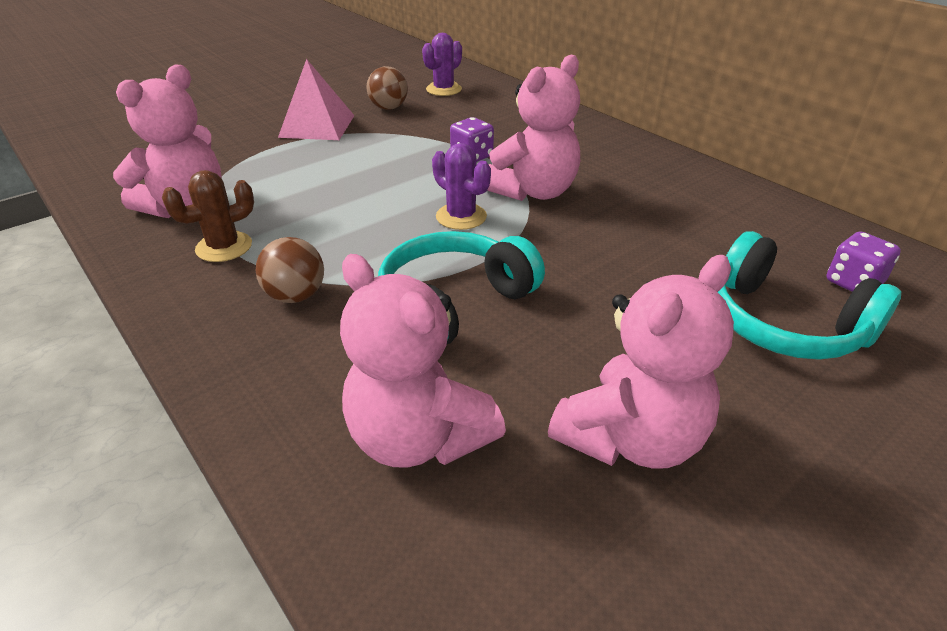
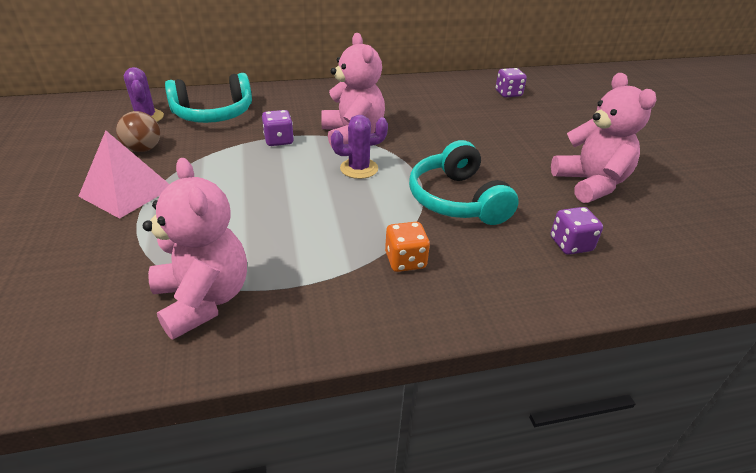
camera: 65 degrees left, 0 degrees up
(224, 247) = (303, 286): brown cactus -> none
(296, 296) = (405, 261): brown ball -> orange dice
(419, 437) = (570, 244): pink teddy bear -> purple dice
(783, 323) = (528, 119): turquoise headphones -> turquoise headphones (213, 114)

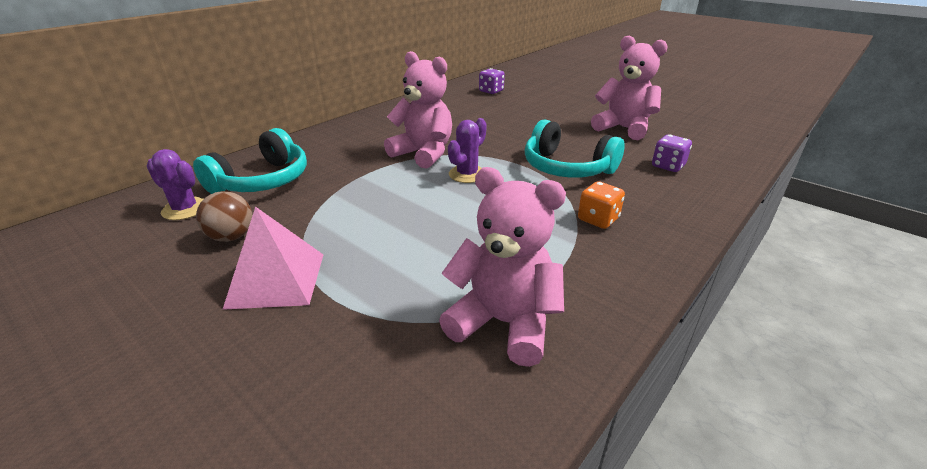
camera: 35 degrees left, 5 degrees down
(279, 140) = (365, 179): purple dice -> none

